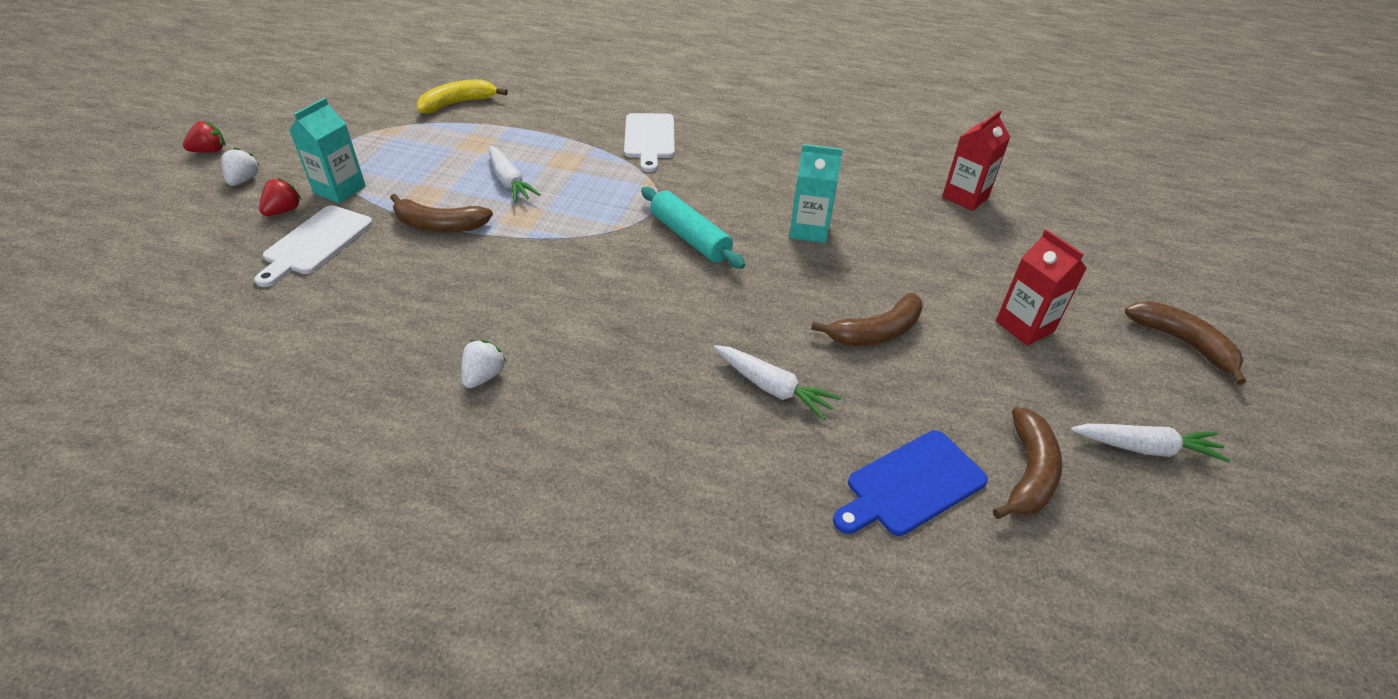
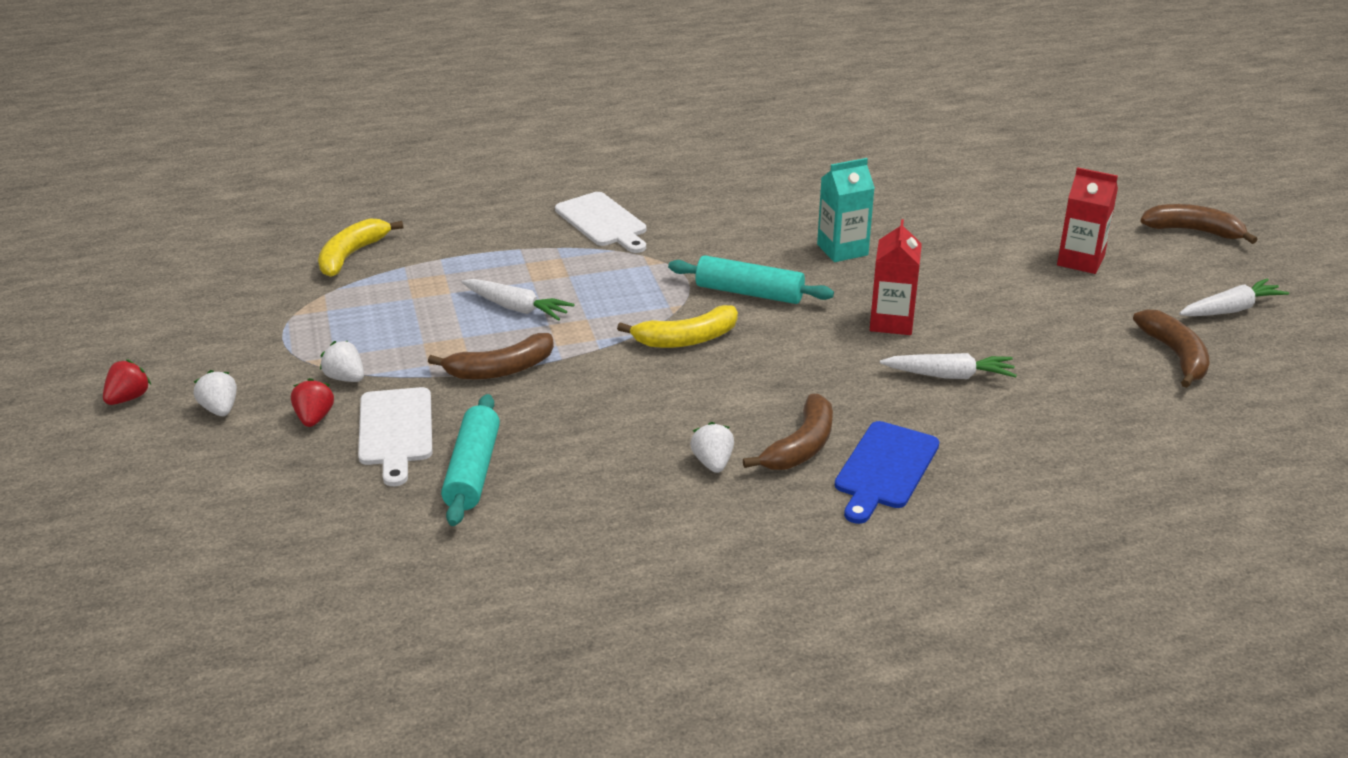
camera: 30 degrees left, 10 degrees down
(319, 298) = (473, 471): none -> turquoise rolling pin
(339, 189) = (345, 378): turquoise carton -> white strawberry
(595, 256) = (686, 339): none -> yellow banana
(876, 332) = (980, 306): brown banana -> brown banana (801, 446)
(911, 484) = (1110, 395): blue cutting board -> blue cutting board (884, 469)
(965, 197) = (938, 178): red carton -> red carton (891, 322)

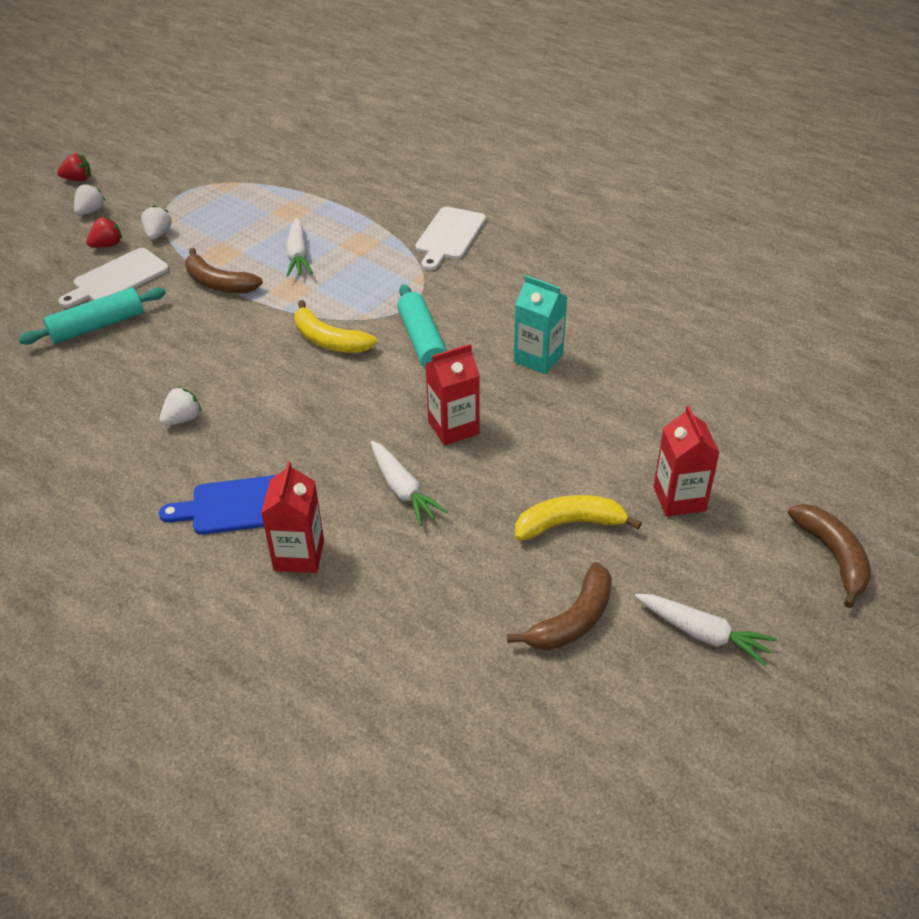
camera: 55 degrees right, 10 degrees up
(352, 255) = (298, 168): yellow banana -> yellow banana (569, 524)
(801, 446) = (236, 451): brown banana -> none
(986, 458) = (299, 555): none -> red carton

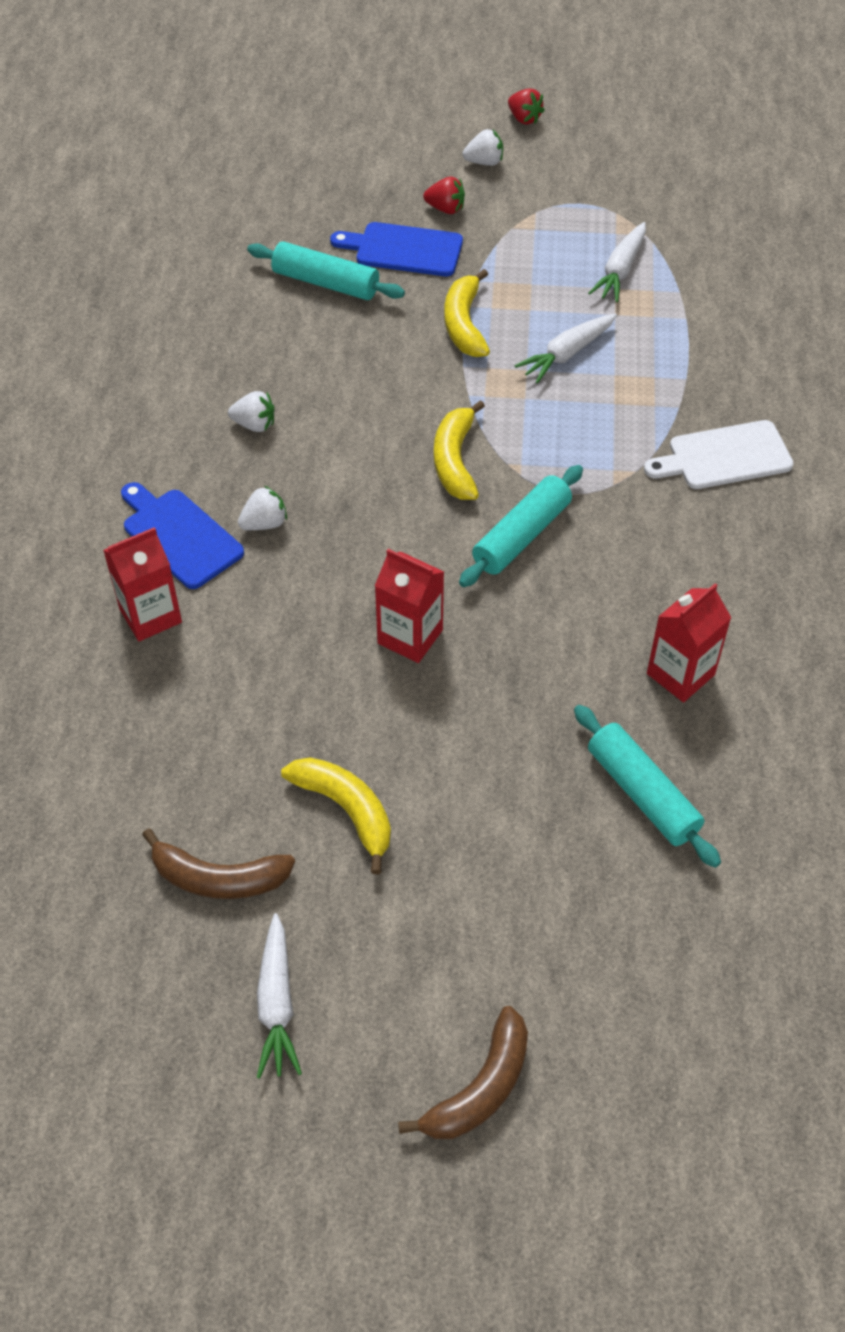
camera: 55 degrees right, 10 degrees up
(117, 278) = (404, 249): white cutting board -> blue cutting board
(158, 234) = (496, 232): white strawberry -> white strawberry (264, 523)
(218, 283) = (464, 324): brown banana -> yellow banana
(403, 489) = (290, 645): white carrot -> white carrot (620, 270)
(538, 358) = (582, 651): turquoise carton -> none
(666, 384) = (642, 794): none -> turquoise rolling pin
(679, 498) = (459, 894): red carton -> red carton (680, 674)

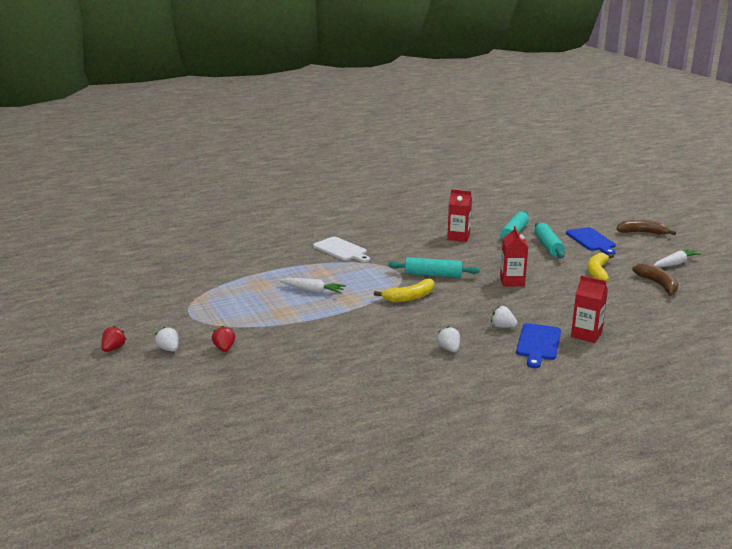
camera: 120 degrees left, 30 degrees down
(326, 283) = (323, 364): turquoise rolling pin -> turquoise rolling pin (548, 246)
(404, 249) = (272, 350): blue cutting board -> blue cutting board (591, 240)
(464, 324) = (317, 318): yellow banana -> none
(620, 270) = (238, 293): white carrot -> none

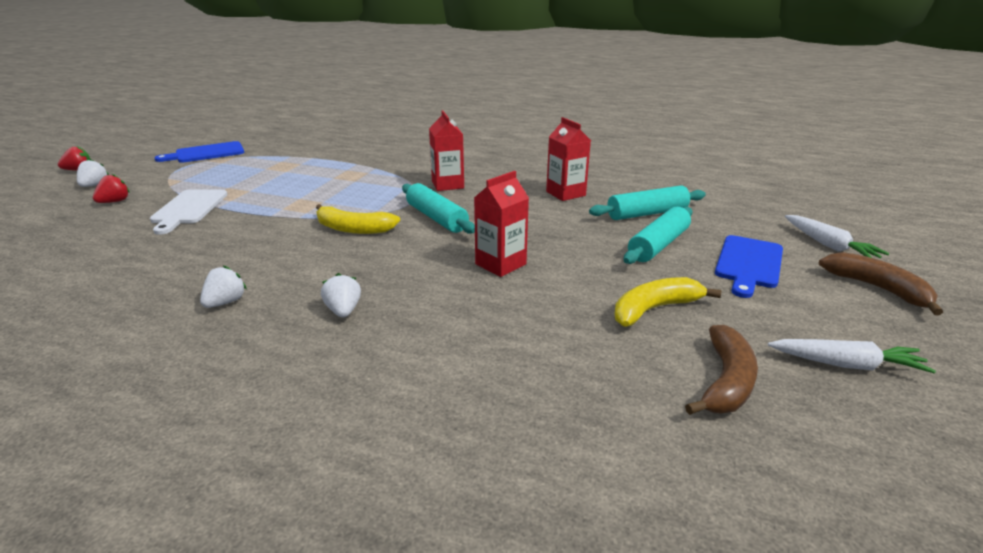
camera: 45 degrees right, 5 degrees up
(313, 291) = (300, 187): white carrot -> white carrot (828, 245)
(341, 250) = (421, 164): white cutting board -> white cutting board (188, 209)
(538, 344) = (318, 359): blue cutting board -> blue cutting board (206, 153)
(586, 335) = (406, 390): red carton -> red carton (447, 185)

